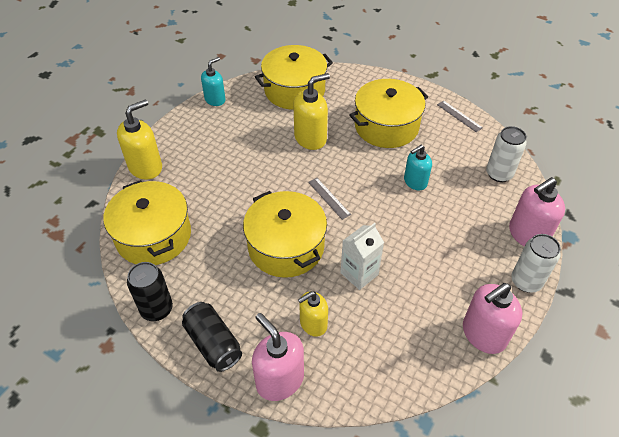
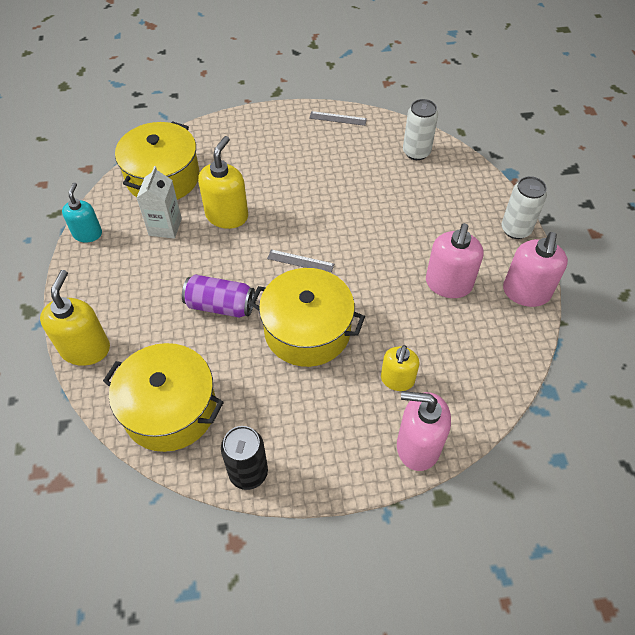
camera: 40 degrees left, 5 degrees up
(213, 343) = (332, 461): black can -> none
(247, 193) = (220, 305): none -> purple can
(359, 274) = (391, 310): white carton -> white carton (165, 227)
(386, 126) = (285, 164): yellow pot -> none
(415, 182) = (358, 200): turquoise soap dispenser -> none
(527, 235) = (483, 191): pink soap dispenser -> pink soap dispenser (448, 284)

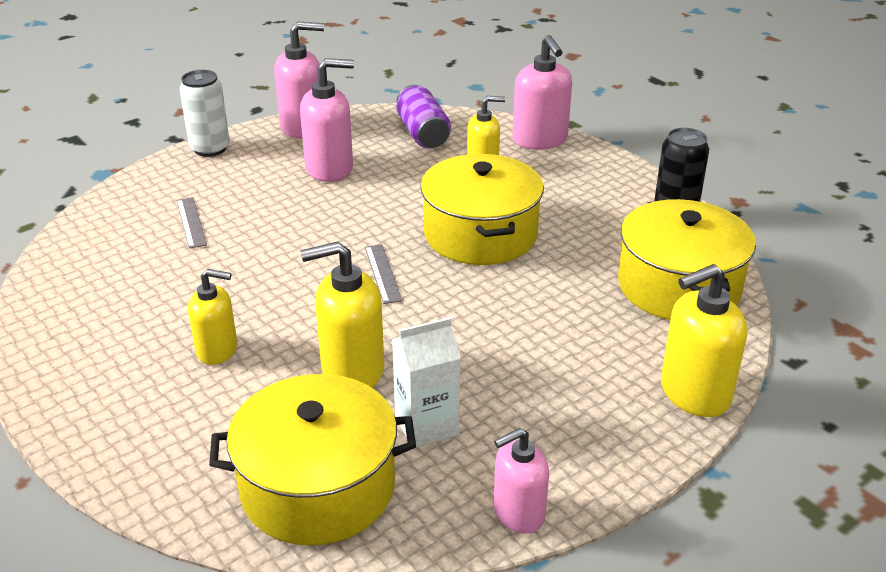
camera: 120 degrees left, 20 degrees down
(87, 234) = (518, 513): turquoise soap dispenser -> pink soap dispenser
(220, 305) = (511, 309): purple can -> purple can (423, 133)
(283, 173) = (217, 350): none -> yellow soap dispenser
(338, 118) = (44, 341): grey ruler -> grey ruler (191, 222)
(416, 152) = (98, 245): white can -> none

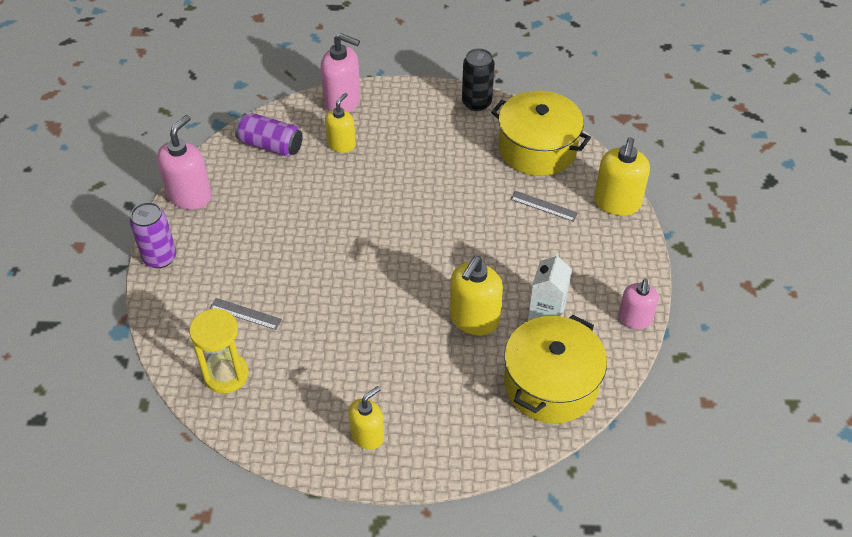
camera: 50 degrees left, 15 degrees up
(101, 249) = (226, 374): none -> yellow hourglass
(210, 149) = (160, 257): white can -> purple can
(217, 350) = (397, 368): yellow soap dispenser -> yellow soap dispenser (367, 435)
(330, 168) = (260, 213): pink soap dispenser -> none
(382, 273) = (401, 255): grey ruler -> grey ruler (544, 206)
(480, 234) = (409, 191): yellow pot -> none

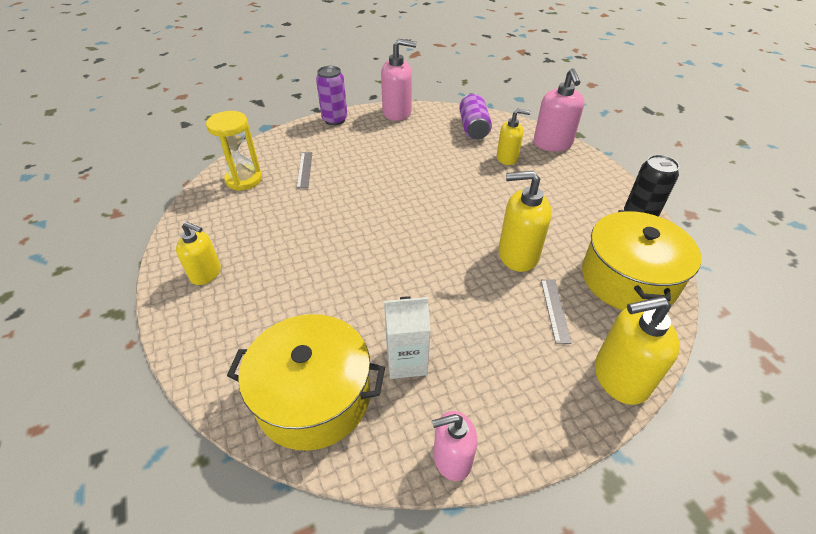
camera: 65 degrees right, 5 degrees down
(474, 319) = (369, 302): yellow soap dispenser -> yellow soap dispenser (517, 255)

